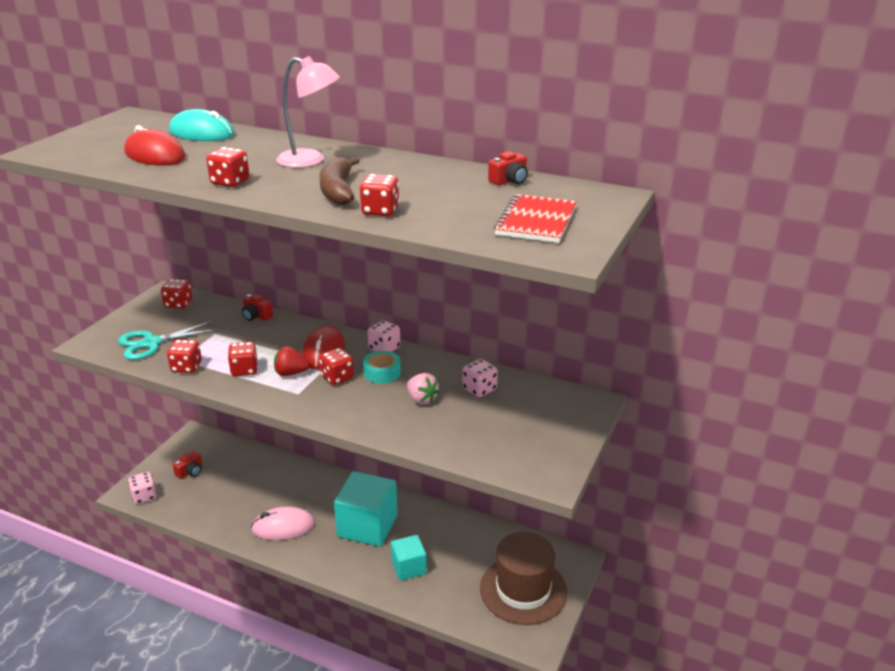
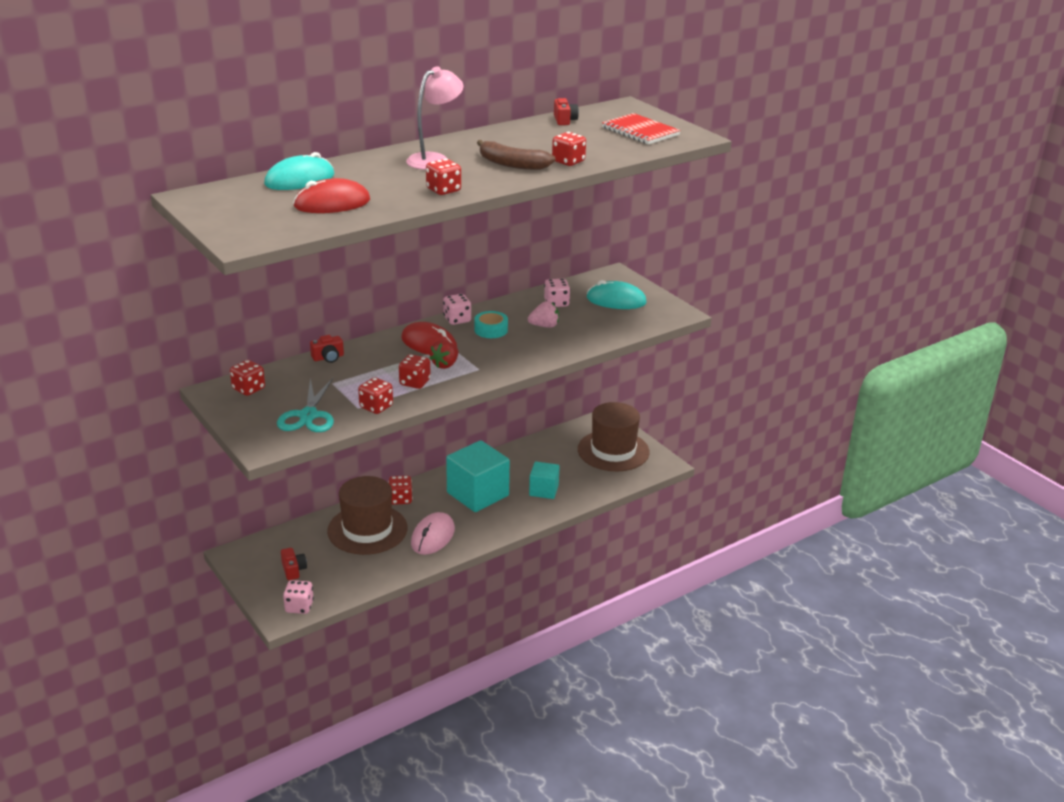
camera: 60 degrees left, 0 degrees up
(268, 485) = (367, 529): none -> brown hat
(337, 377) = (476, 348): red dice -> red dice (400, 499)
(530, 424) = (616, 300): none -> turquoise mouse

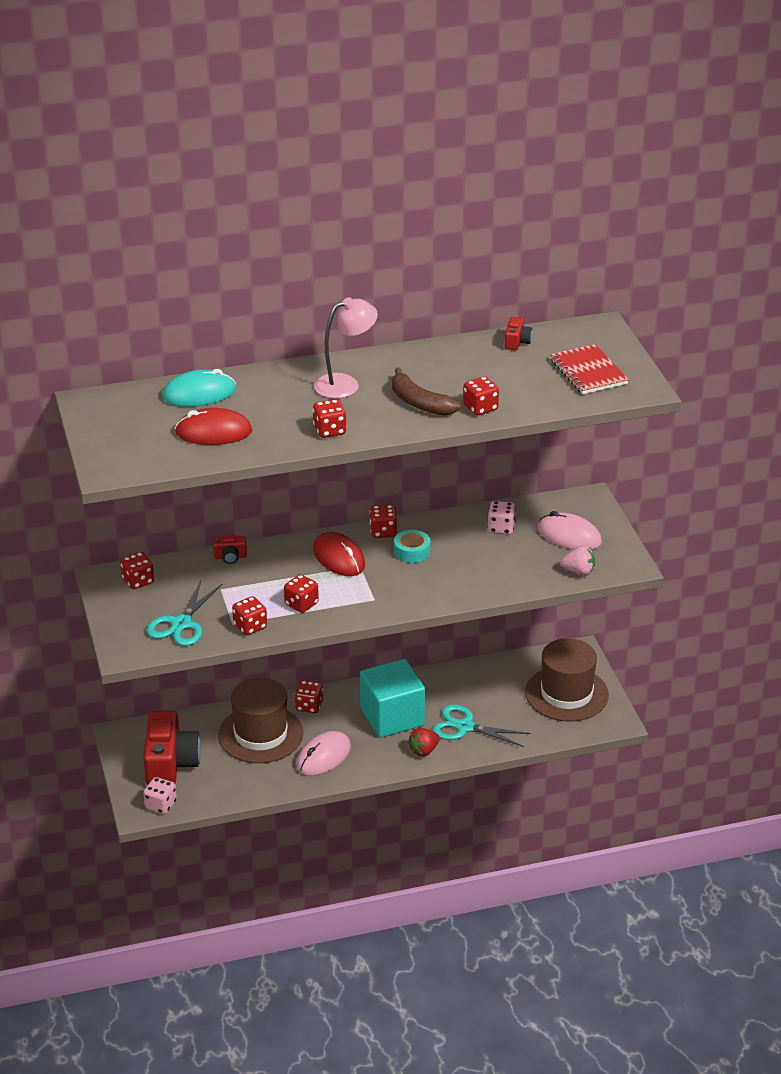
camera: 20 degrees right, 5 degrees up
(293, 570) = (170, 764): red camera -> red camera, size x2.25
(445, 365) = (342, 588): red strawberry -> red strawberry (424, 751)
(457, 320) = (383, 532): pink dice -> red dice
(544, 326) = (471, 556): pink strawberry -> pink strawberry (578, 571)
(544, 490) = (465, 727): turquoise cube -> turquoise scissors
(616, 300) = (569, 536): turquoise mouse -> pink mouse

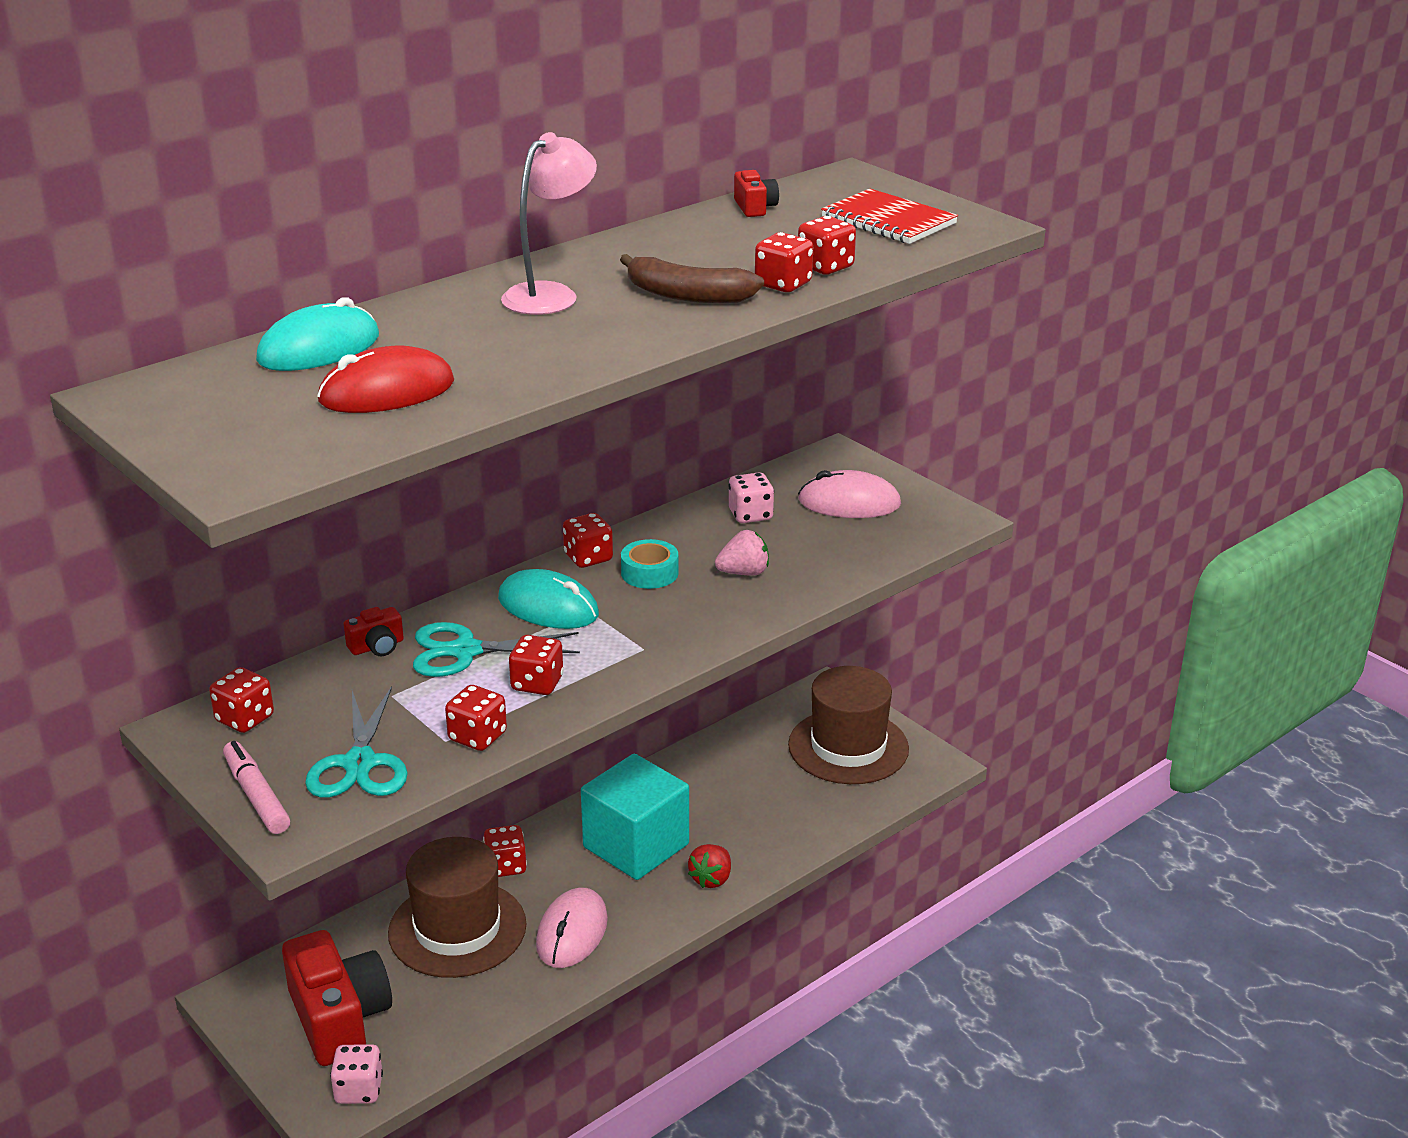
camera: 25 degrees left, 5 degrees down
(120, 627) = (256, 796): none -> pink marker
(330, 430) = (580, 353): red dice -> red dice (825, 267)
(339, 558) = (548, 607): red mouse -> turquoise mouse
(465, 727) = (746, 829): turquoise scissors -> turquoise scissors (465, 651)
(578, 571) = (900, 542): pink strawberry -> pink strawberry (743, 573)

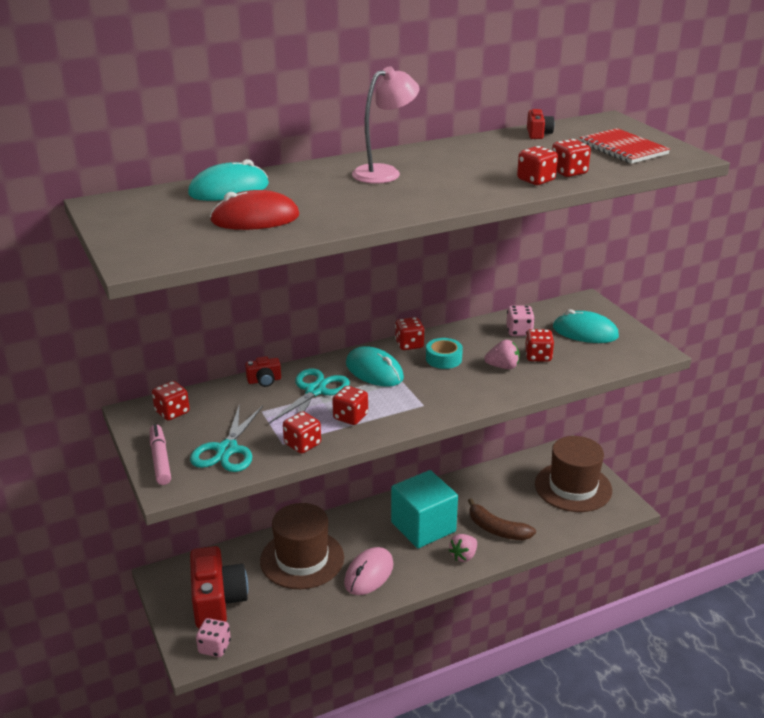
camera: 15 degrees right, 0 degrees up
(465, 651) = (315, 391): turquoise scissors -> turquoise scissors turned 105 degrees clockwise
(506, 866) = (342, 526): red dice -> red dice (538, 356)
(687, 295) = (470, 181): brown banana -> brown banana (497, 529)
(711, 879) = (463, 556): red strawberry -> pink strawberry
(849, 503) = (585, 332): pink mouse -> turquoise mouse

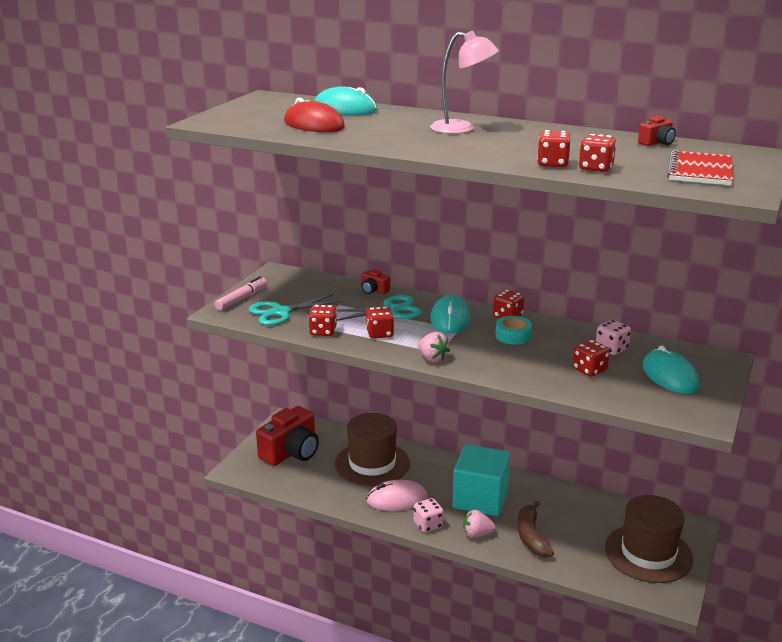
camera: 50 degrees right, 5 degrees down
(172, 412) = (293, 281): red dice -> none
(214, 647) = (251, 473): pink dice -> pink dice (428, 525)
(503, 367) = (546, 362): pink strawberry -> pink strawberry (432, 358)

